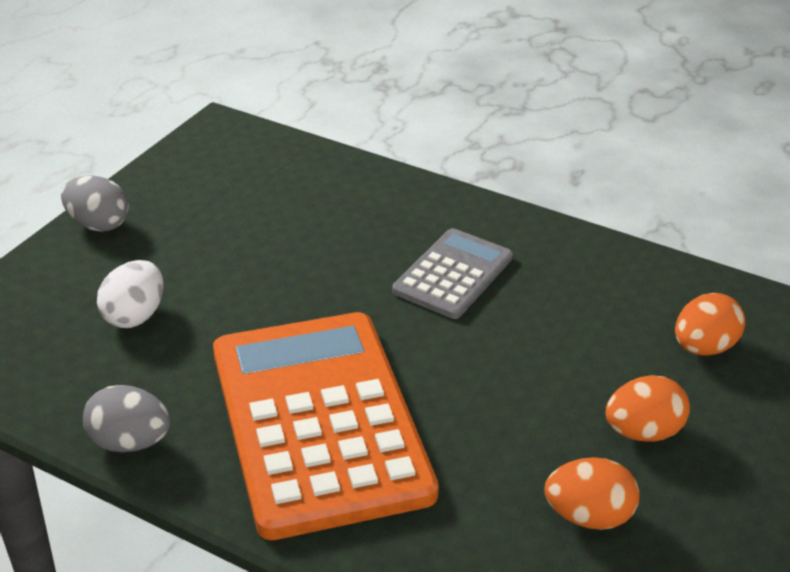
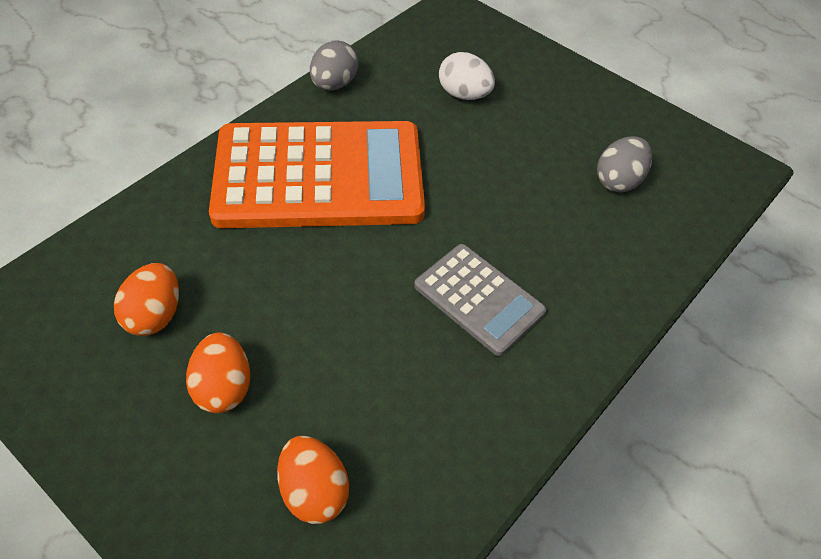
camera: 100 degrees right, 15 degrees up
(98, 224) = (582, 83): grey egg -> grey egg (618, 180)

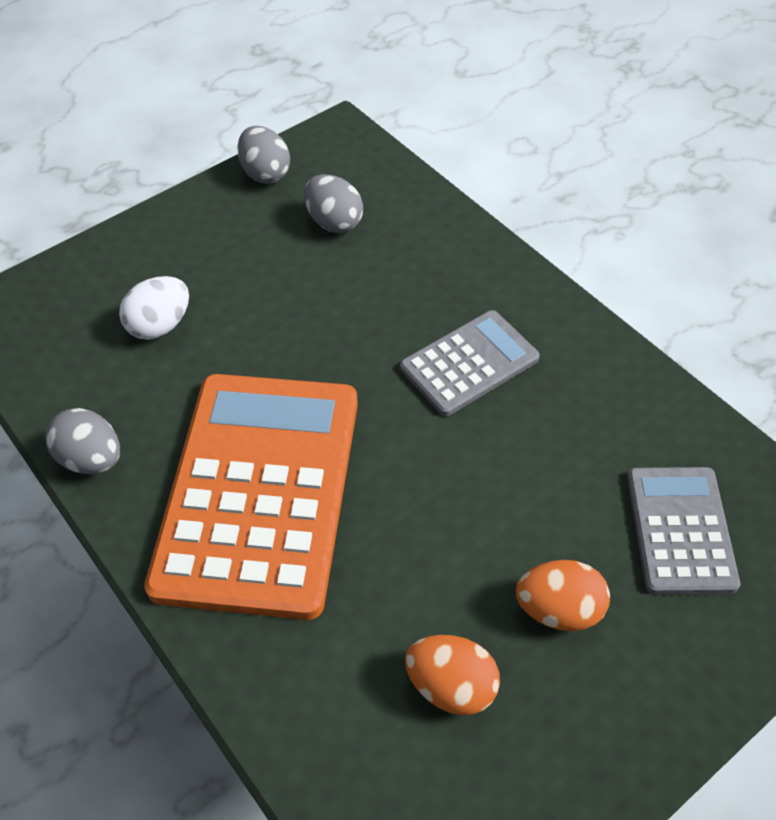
camera: 75 degrees left, 0 degrees up
(314, 491) = (680, 530): orange egg -> grey calculator
(658, 126) = (266, 173): none -> grey egg

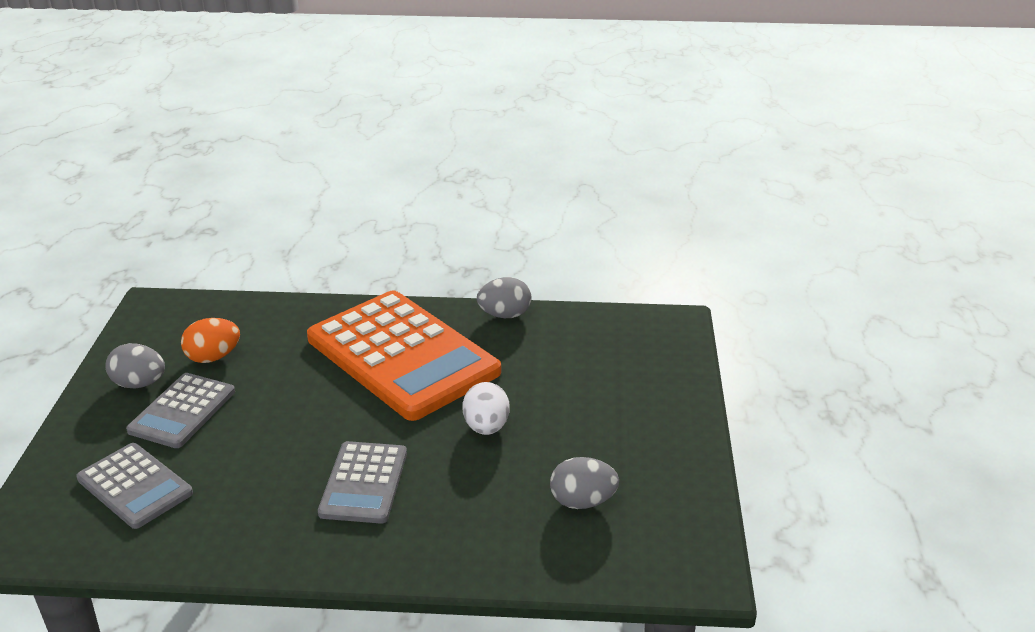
camera: 130 degrees right, 20 degrees down
(160, 325) = (577, 376): white egg -> white egg (486, 427)
(266, 173) = (688, 497): grey egg -> grey egg (139, 384)
(559, 609) = (182, 411): orange egg -> grey calculator

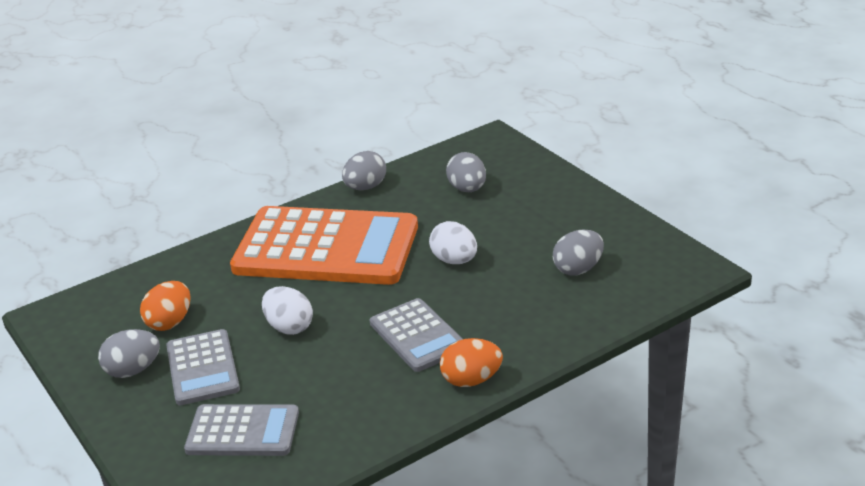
camera: 35 degrees left, 0 degrees up
(283, 413) = (289, 327): none -> white egg
(348, 556) = (471, 380): none -> orange egg
(587, 362) = (467, 189): none -> grey egg

